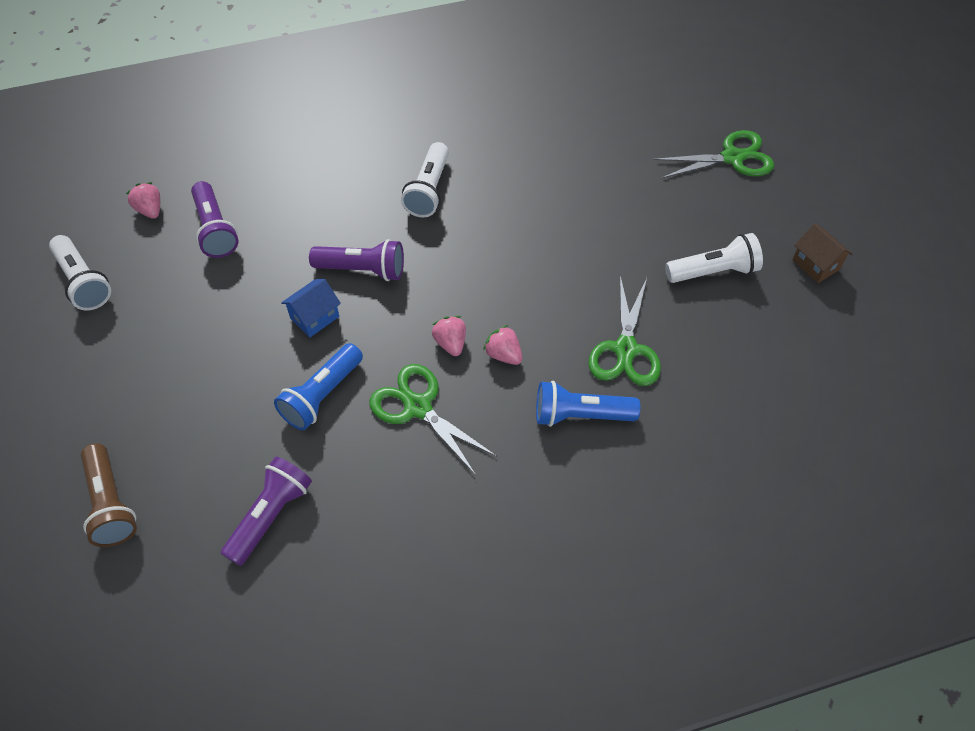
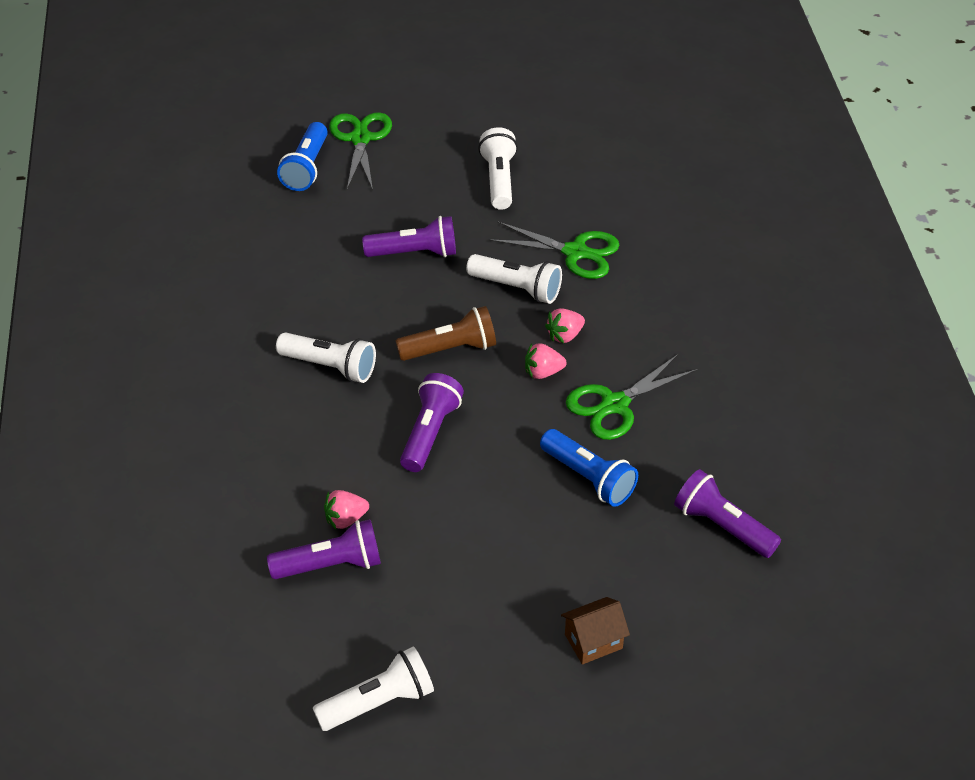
camera: 80 degrees left, 10 degrees down
(111, 504) = (695, 662): brown flashlight -> brown flashlight (450, 349)
(150, 210) = (276, 633): pink strawberry -> pink strawberry (345, 519)
(315, 317) = (486, 478): blue house -> none
(560, 307) = (516, 288): none -> white flashlight
(580, 415) = (642, 293): blue flashlight -> blue flashlight (306, 168)
(586, 223) = (414, 253): none -> purple flashlight
(815, 264) = (507, 118): brown house -> brown house (593, 641)

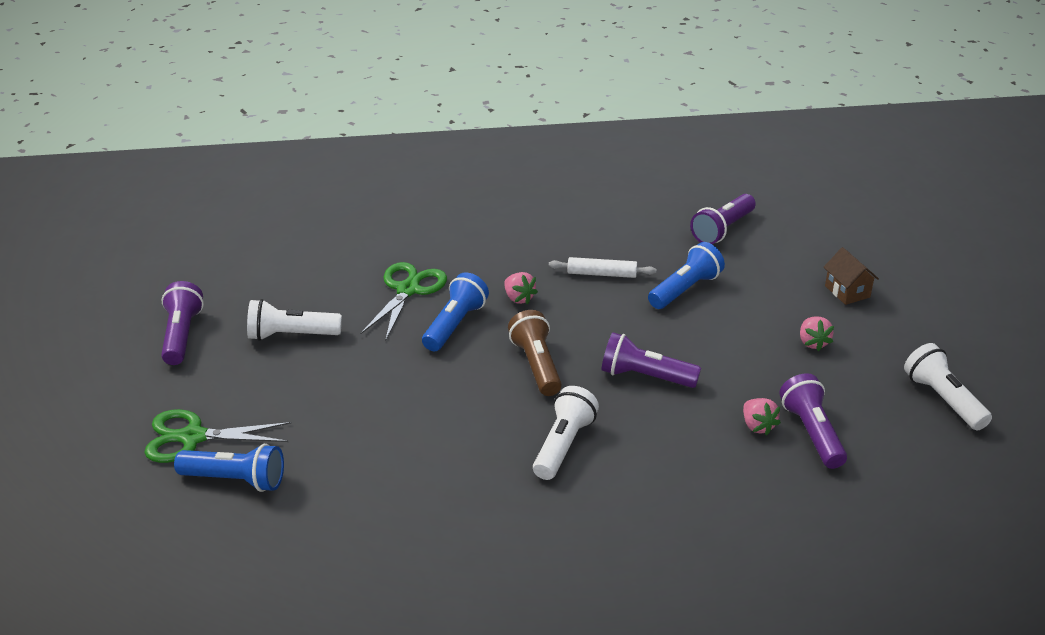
camera: 90 degrees left, 10 degrees down
(414, 253) = (396, 391): purple flashlight -> purple flashlight (181, 335)
(516, 288) = (454, 325): white flashlight -> blue flashlight
(543, 372) = (565, 311): pink strawberry -> pink strawberry (812, 343)
(615, 405) = (602, 274): green scissors -> white rolling pin

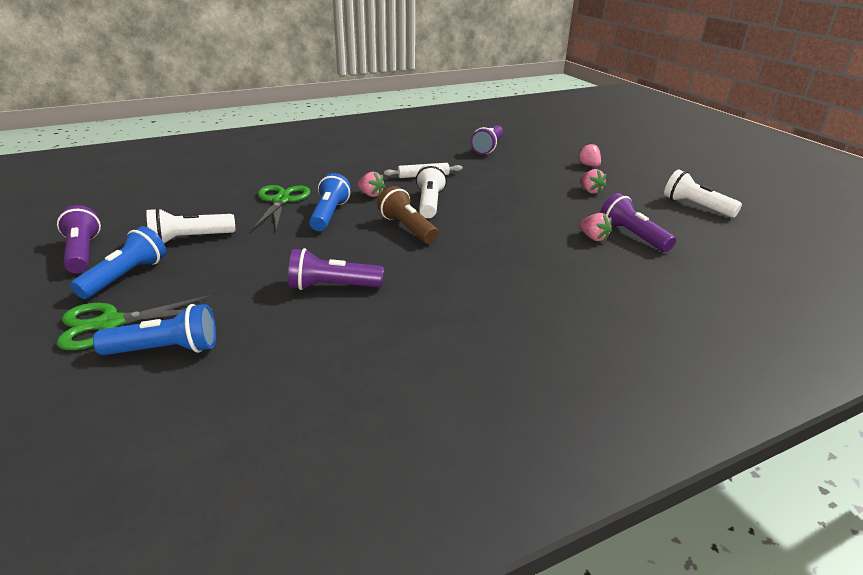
camera: 20 degrees left, 5 degrees down
(563, 445) = (460, 272): white flashlight -> white flashlight (429, 203)
(645, 376) = (493, 223): purple flashlight -> purple flashlight (333, 287)
(685, 289) = (486, 176): blue flashlight -> blue flashlight (126, 277)
(847, 291) = (589, 165): brown house -> pink strawberry

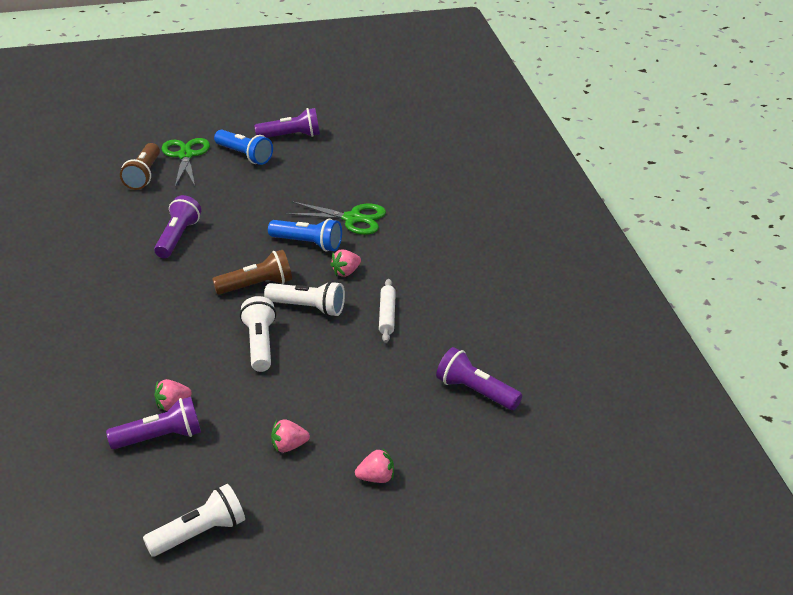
camera: 105 degrees right, 5 degrees up
(165, 349) = (144, 175): blue flashlight -> brown flashlight
(190, 239) = (292, 176): white flashlight -> white flashlight (260, 344)

